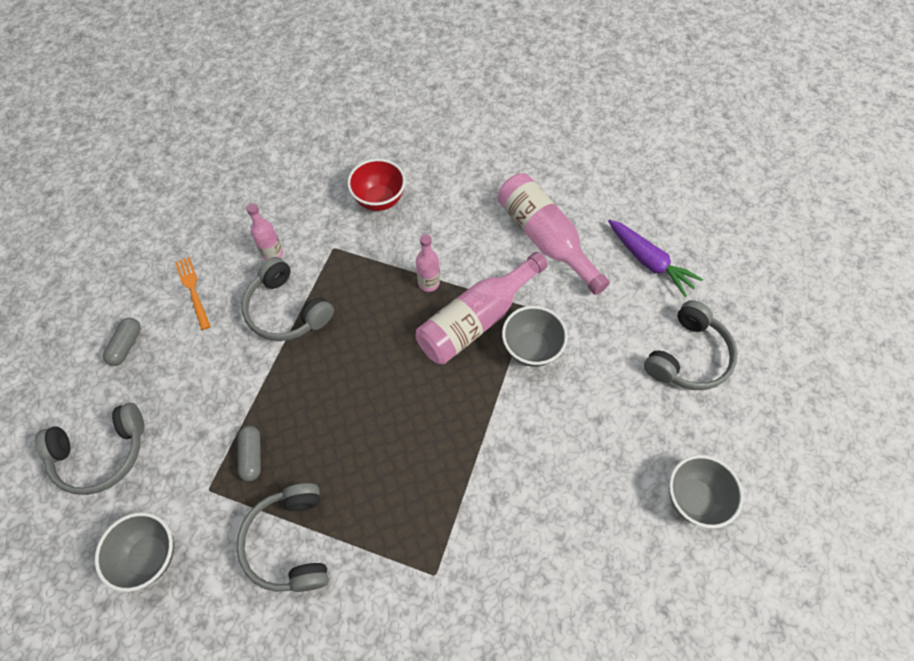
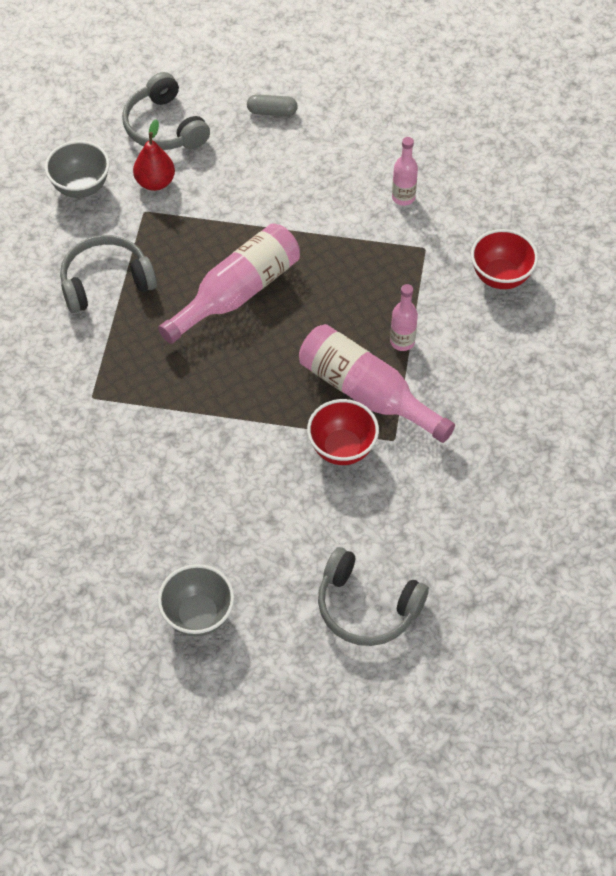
camera: 80 degrees right, 5 degrees down
(173, 473) = (155, 182): none -> red pear
(192, 289) = (344, 144): orange fork -> none
(252, 456) = (180, 235): grey capsule -> none
(286, 310) = (338, 225): grey headphones -> none
(531, 349) = (342, 448): grey bowl -> red bowl
(545, 239) = (492, 448): pink bottle -> pink bottle (237, 293)
(649, 261) = (488, 560): purple carrot -> none

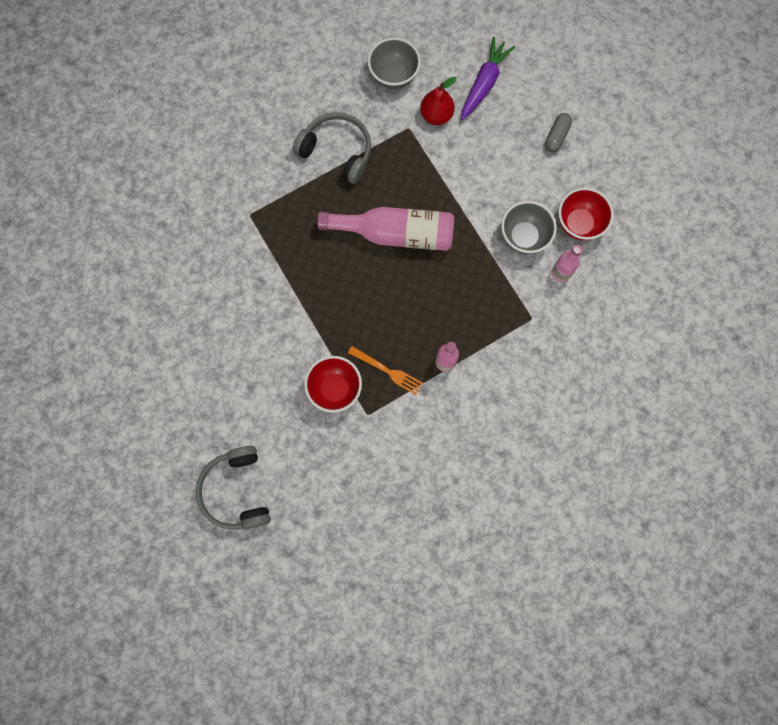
camera: 50 degrees right, 20 degrees up
(164, 127) = (484, 83): grey headphones -> purple carrot
(198, 615) = (154, 398): grey bowl -> grey bowl (524, 237)
(272, 112) = (556, 136): grey capsule -> grey capsule turned 60 degrees clockwise
(367, 393) = (388, 371): pink bottle -> orange fork
(500, 277) = (551, 384): red bowl -> red bowl (579, 224)

